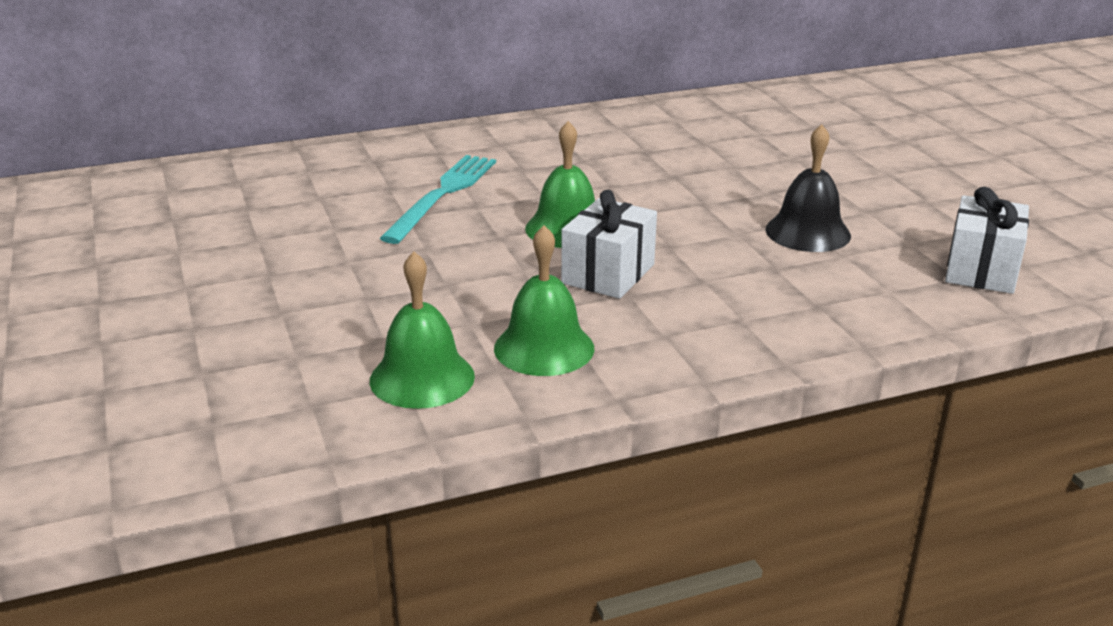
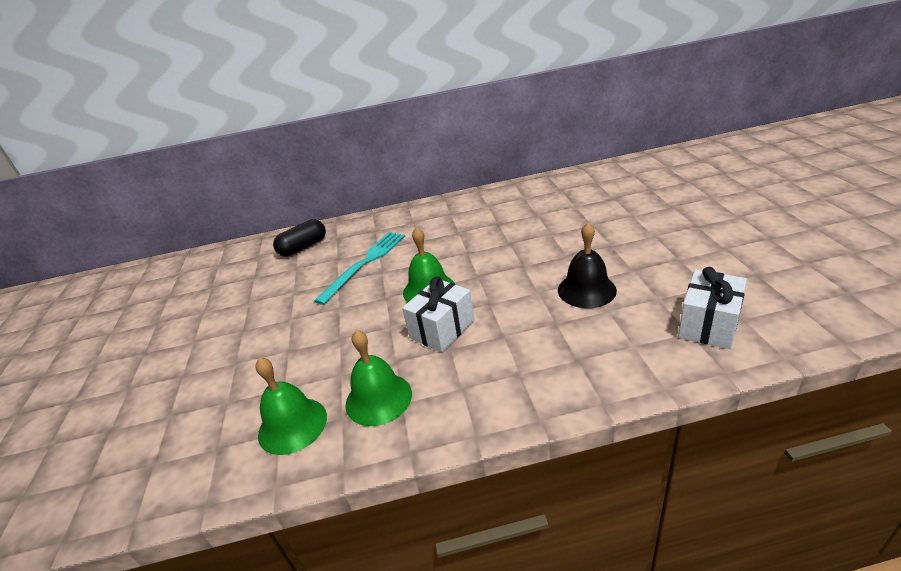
camera: 15 degrees right, 5 degrees up
(318, 171) = (303, 247): none -> black capsule

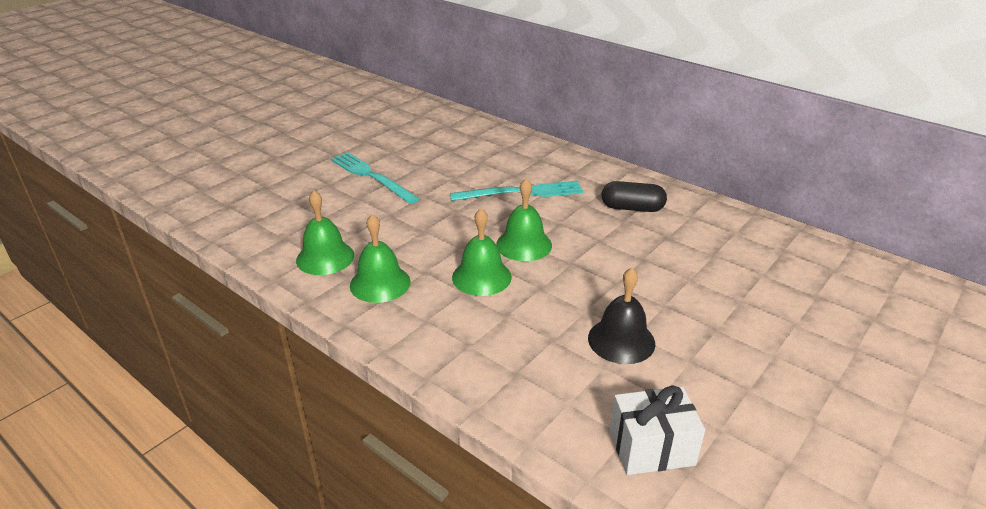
camera: 45 degrees right, 0 degrees up
(217, 340) = (371, 176): none -> turquoise fork
(303, 247) = (509, 150): black capsule -> black capsule (632, 208)
(442, 329) = (481, 277): white gift -> green bell

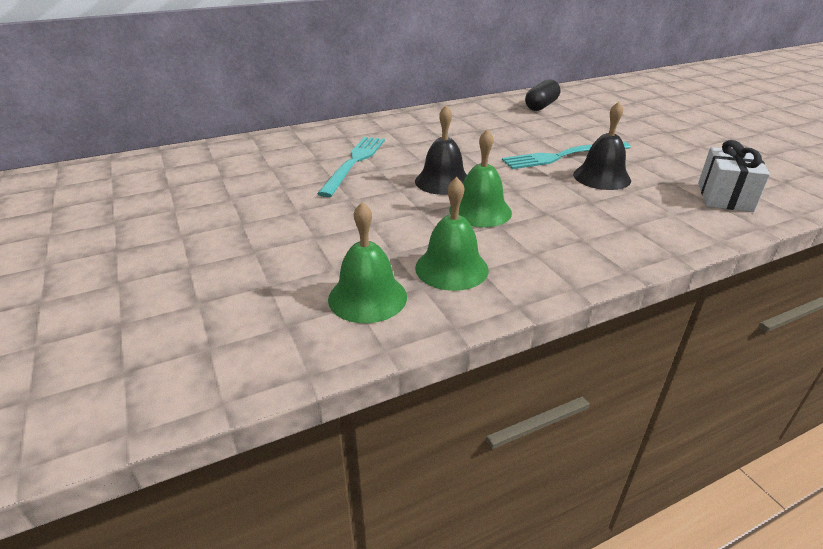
camera: 65 degrees left, 0 degrees up
(371, 176) = (213, 232): turquoise fork -> turquoise fork (563, 156)
(524, 244) = (443, 181): green bell -> black bell
(632, 208) = (427, 130): black capsule -> black capsule (541, 106)

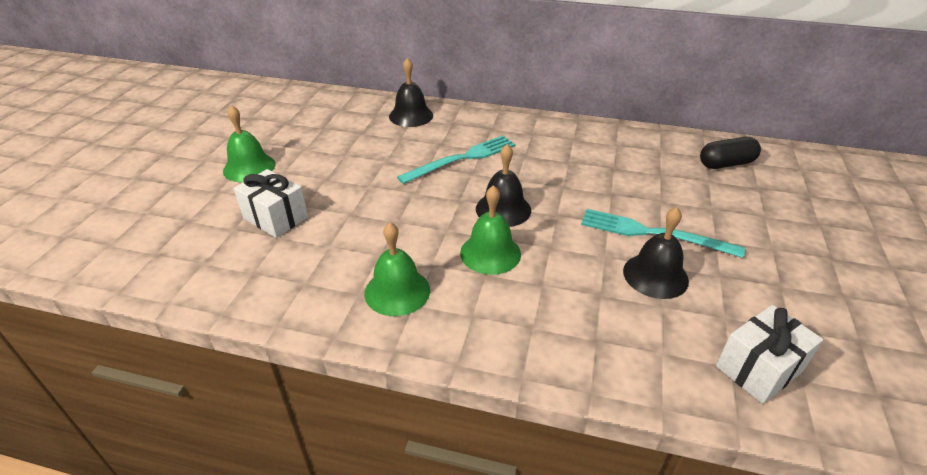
camera: 40 degrees right, 5 degrees up
(236, 273) = (276, 218): none -> white gift
(254, 150) = (411, 116): none -> black bell
(367, 297) = (317, 281): green bell -> green bell (249, 167)

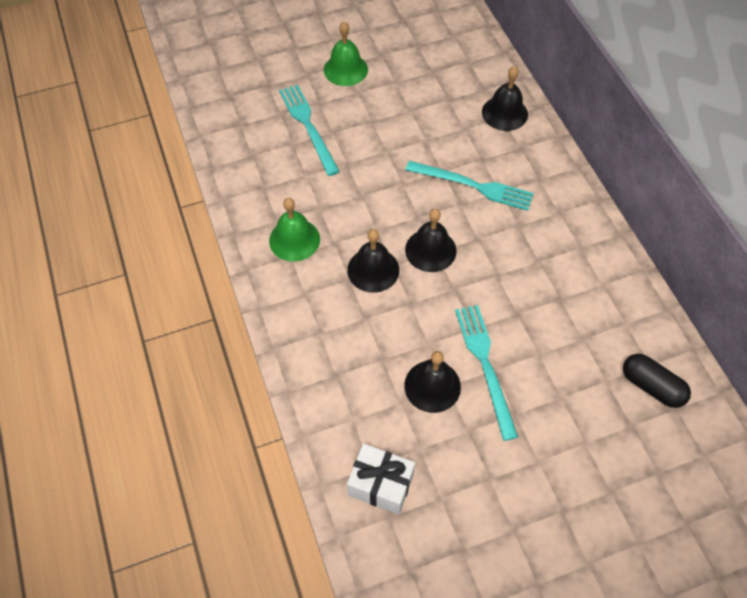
camera: 55 degrees right, 20 degrees up
(276, 218) = (308, 126): white gift -> turquoise fork
(490, 253) = (373, 270): green bell -> black bell

